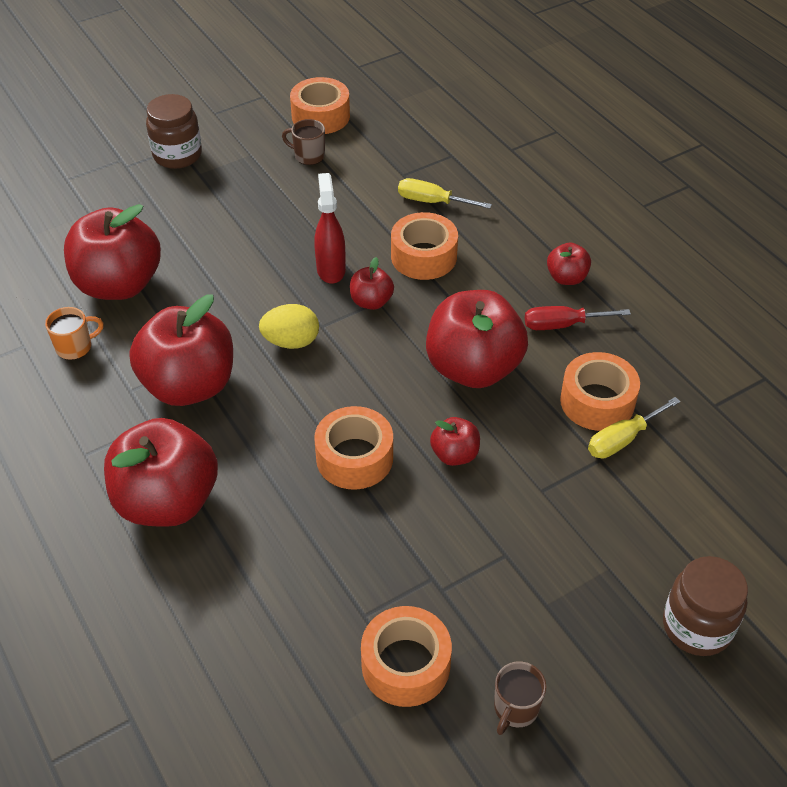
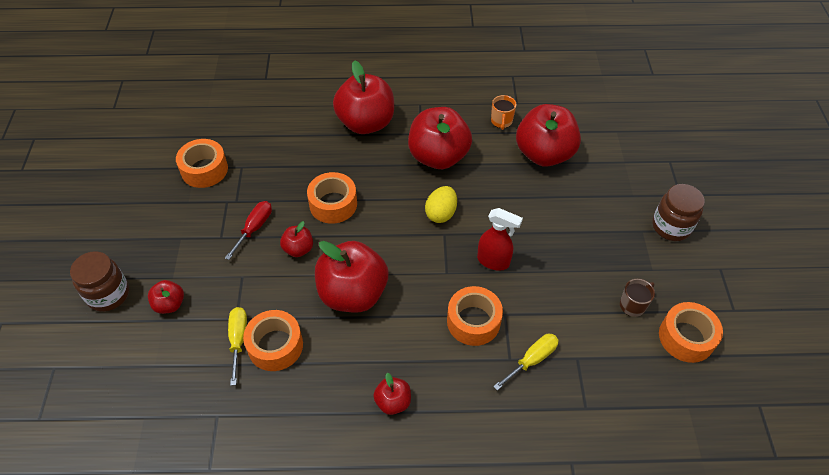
camera: 120 degrees right, 5 degrees up
(371, 302) = (448, 269): red apple -> red apple (170, 304)
(515, 708) = (148, 197): brown mug -> none
(562, 325) = (351, 368): red screwdriver -> red screwdriver (254, 228)

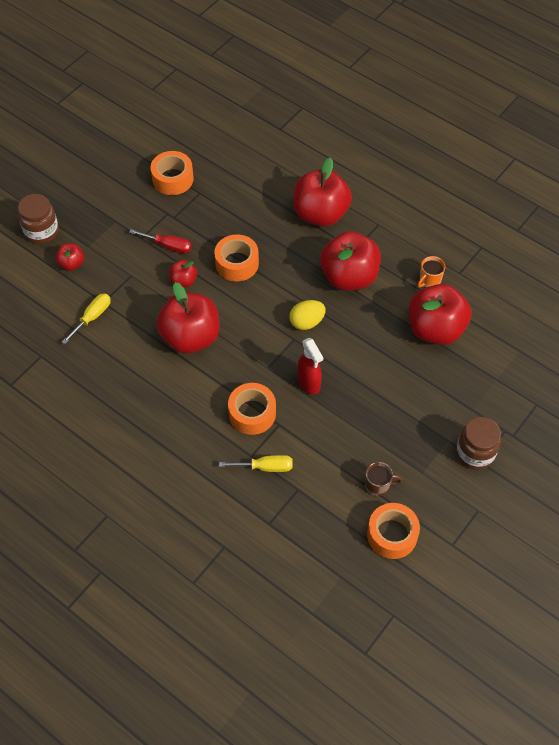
camera: 40 degrees right, 5 degrees up
(254, 228) = (168, 246): red screwdriver -> red screwdriver turned 45 degrees clockwise
(275, 346) = (111, 337): orange tape -> none
(393, 402) = (150, 425): red apple -> none

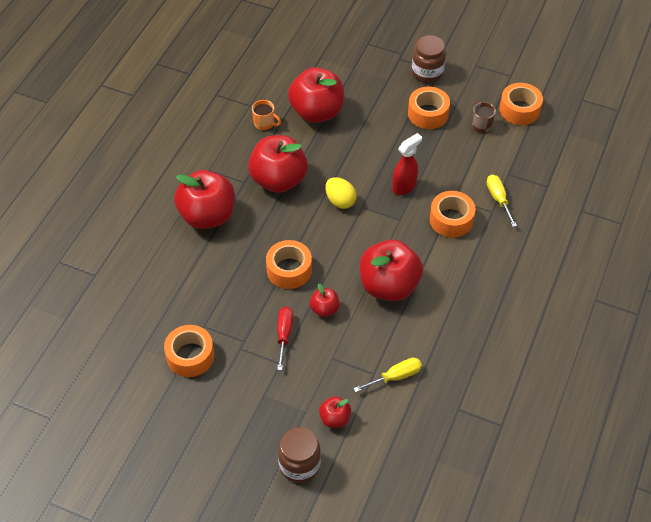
camera: 105 degrees left, 5 degrees down
(92, 317) = (395, 377): yellow screwdriver -> yellow screwdriver turned 135 degrees clockwise
(408, 435) = (428, 114): none -> orange tape

